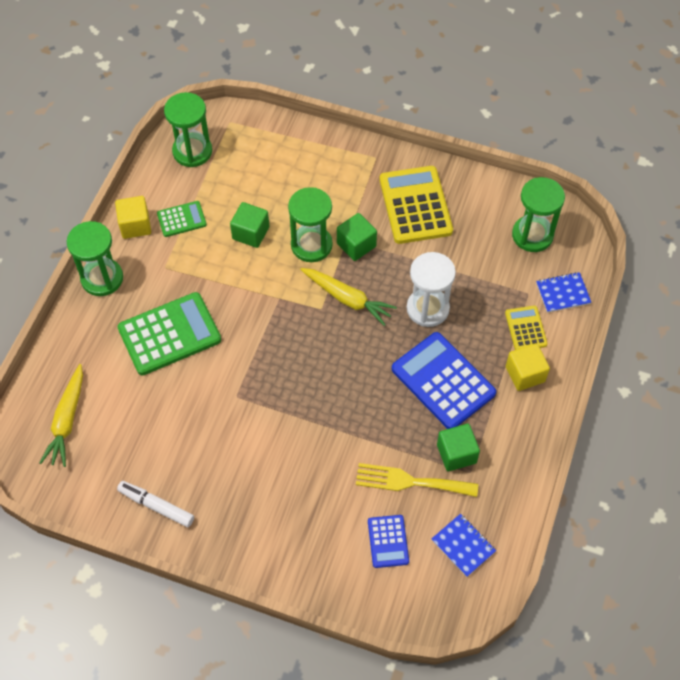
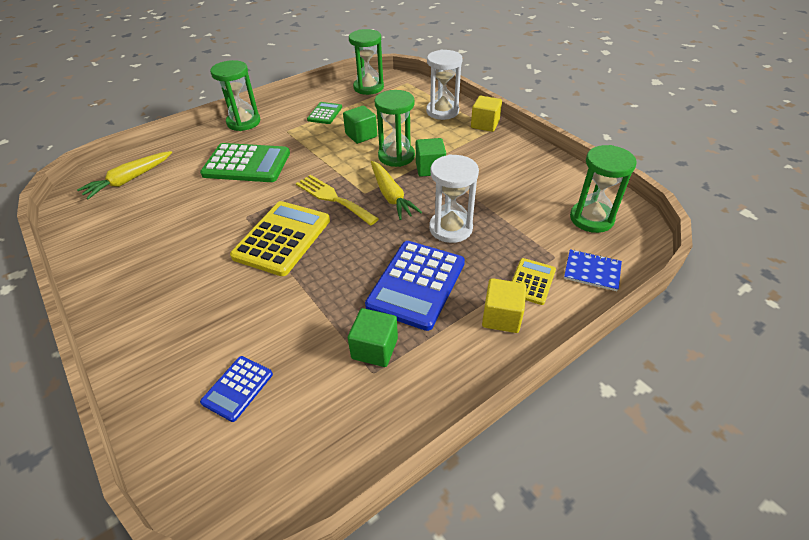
camera: 35 degrees right, 15 degrees down
(135, 225) = (294, 107): yellow cube -> yellow cube (485, 124)
(156, 506) = (110, 256): white marker -> none
(181, 219) = (325, 113): green calculator -> green calculator turned 90 degrees counterclockwise
(306, 154) = (442, 111): none -> white hourglass
(410, 481) = (310, 348): yellow fork -> yellow fork (333, 198)
(415, 205) = (499, 164): yellow calculator -> yellow calculator (282, 238)
(443, 381) = (416, 284): blue calculator -> blue calculator turned 150 degrees counterclockwise
(463, 545) = (301, 439): blue notebook -> none

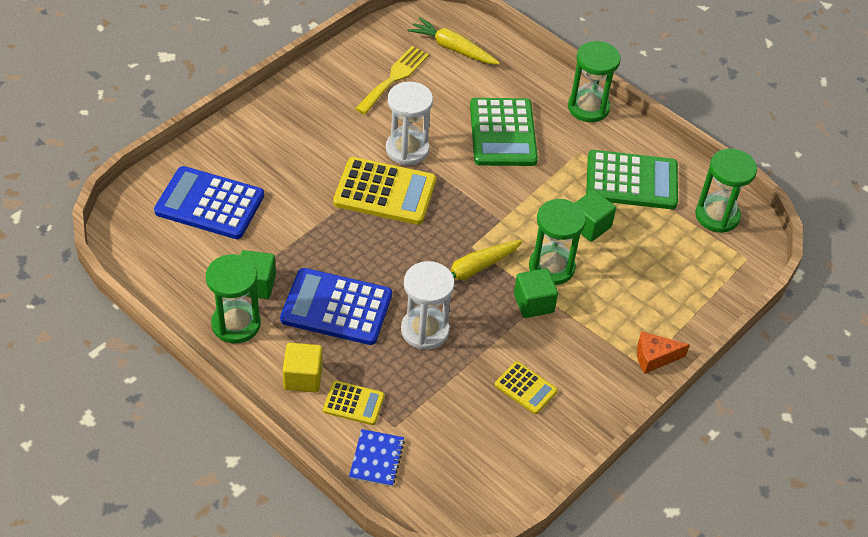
camera: 75 degrees right, 5 degrees up
(237, 388) = (209, 204): blue calculator -> blue calculator, size x1.90
(325, 113) = (631, 181): green calculator -> green calculator, size x1.90
(333, 198) = (456, 220): yellow fork -> yellow fork (394, 78)
(442, 111) = (675, 307): white hourglass -> white hourglass (407, 149)
(485, 124) = (654, 357): yellow cube -> orange cheese
(512, 181) = (526, 388): none -> yellow calculator
(591, 219) = (467, 467): green hourglass -> green hourglass (236, 324)

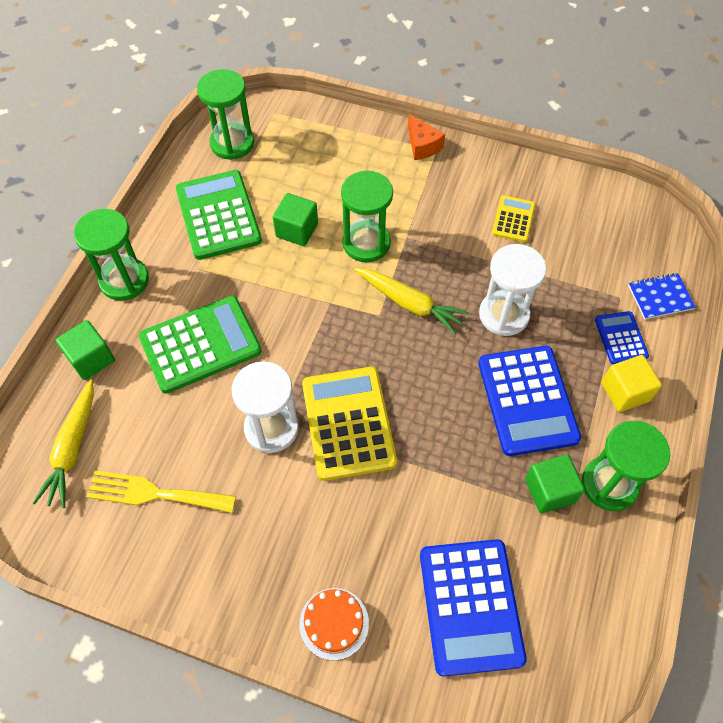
camera: 110 degrees left, 10 degrees up
(248, 134) = (334, 623): none -> orange cake
(353, 403) = (621, 338): yellow calculator -> blue calculator
(533, 303) = (417, 243): green cube -> green cube (91, 359)

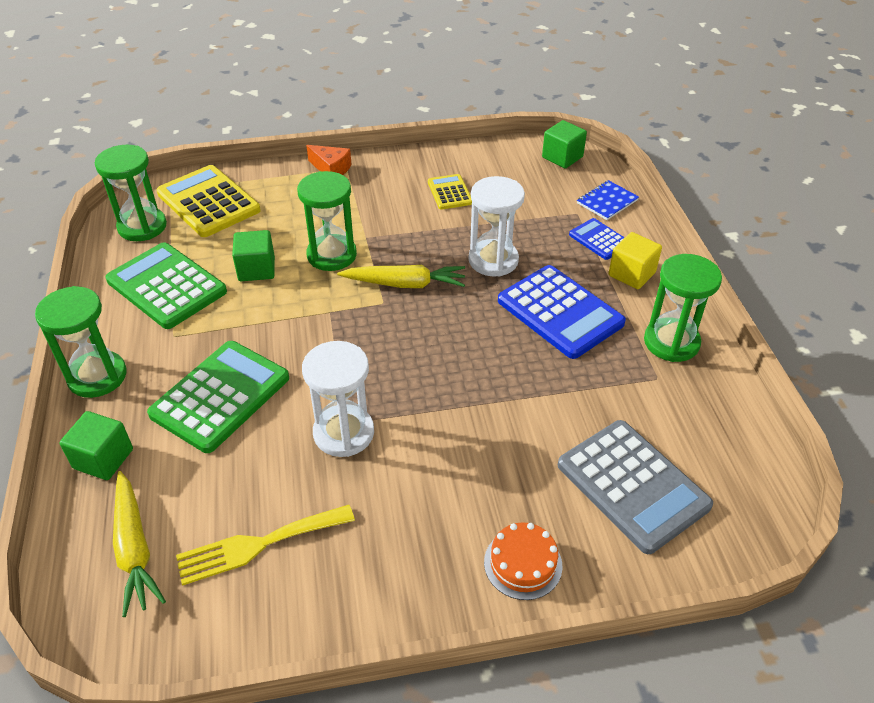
camera: 30 degrees left, 15 degrees down
(348, 423) = (416, 396): yellow calculator -> yellow calculator (208, 202)
(470, 606) = (632, 485): blue calculator -> grey calculator
(549, 490) = (629, 368): green cube -> green cube (562, 157)

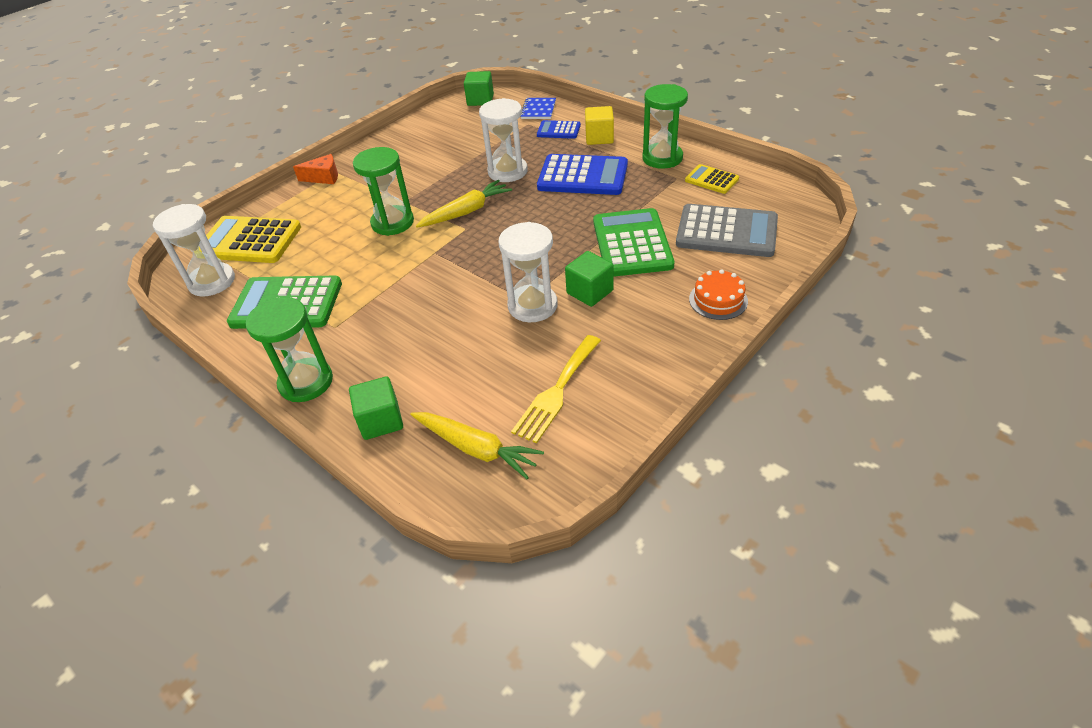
camera: 35 degrees left, 0 degrees up
(142, 226) = (212, 282): green hourglass -> white hourglass
(220, 396) = (420, 337): green calculator -> green calculator (632, 243)
(256, 269) = (346, 258): green cube -> green cube (590, 292)
(449, 192) = (430, 151): yellow calculator -> yellow calculator (711, 180)

